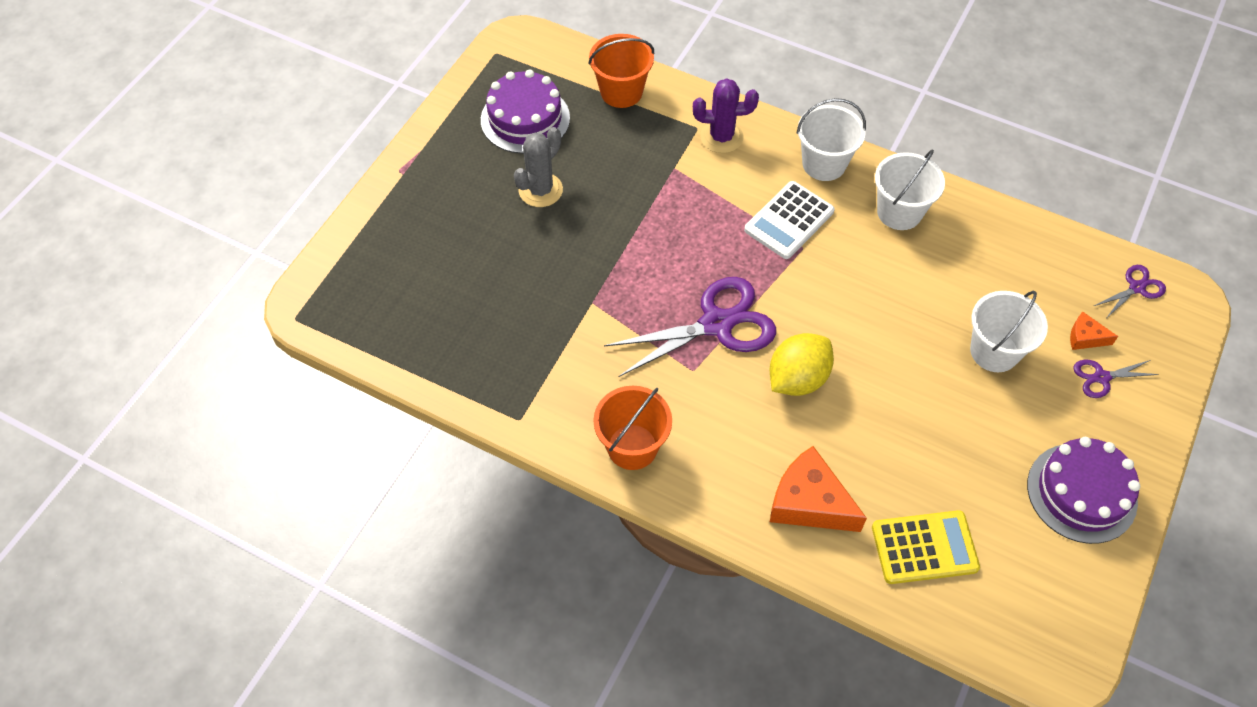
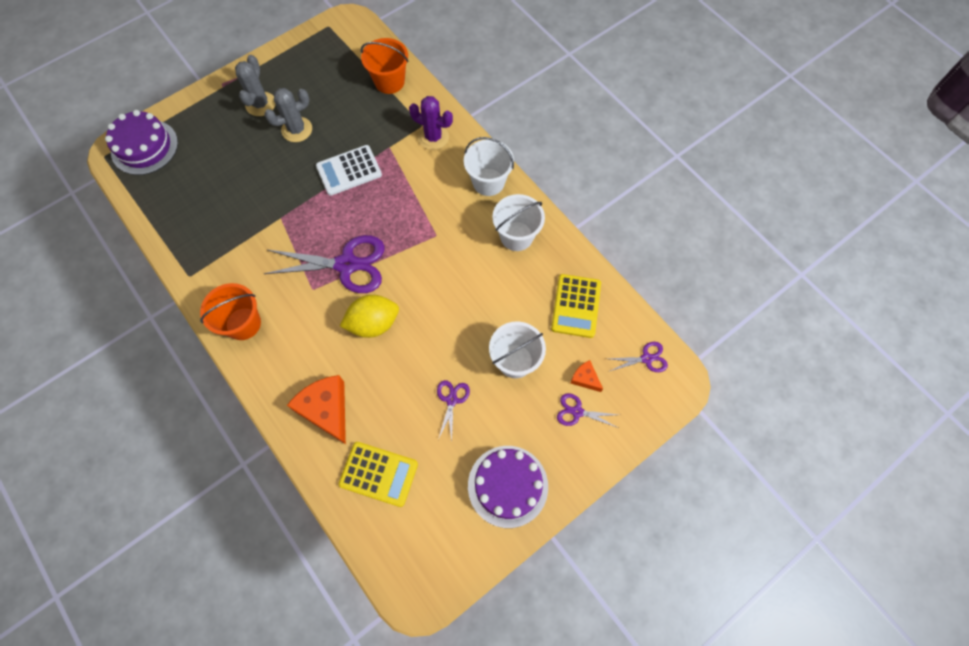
camera: 25 degrees right, 10 degrees up
(470, 176) = (260, 104): none -> grey cactus
(525, 119) = (318, 78): purple cake -> purple cake (144, 147)
(789, 220) = (439, 213): white calculator -> white calculator (349, 170)
(951, 426) = (451, 400): none -> purple scissors
(1020, 262) = (576, 306): none -> yellow calculator

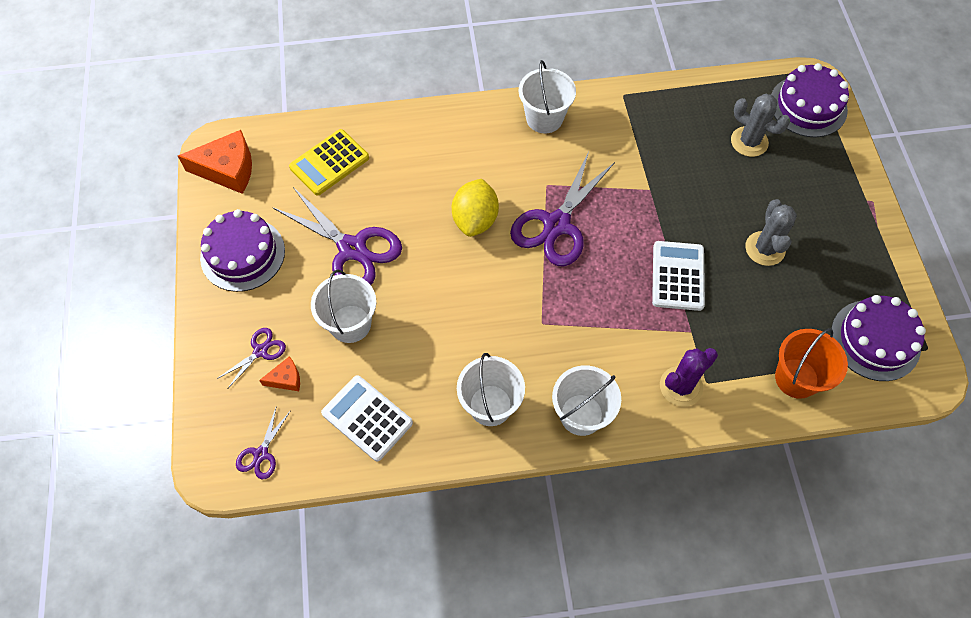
camera: 120 degrees right, 5 degrees down
(243, 323) = (544, 118): orange bucket -> white bucket
(260, 104) = (822, 227): grey cactus -> grey cactus (749, 142)
(326, 409) = (415, 148): orange cheese -> orange cheese (228, 169)
(337, 52) = (875, 340): none -> purple cake
(451, 400) = (352, 248): purple scissors -> purple scissors, size x2.09
(576, 306) = (367, 418): yellow calculator -> white calculator

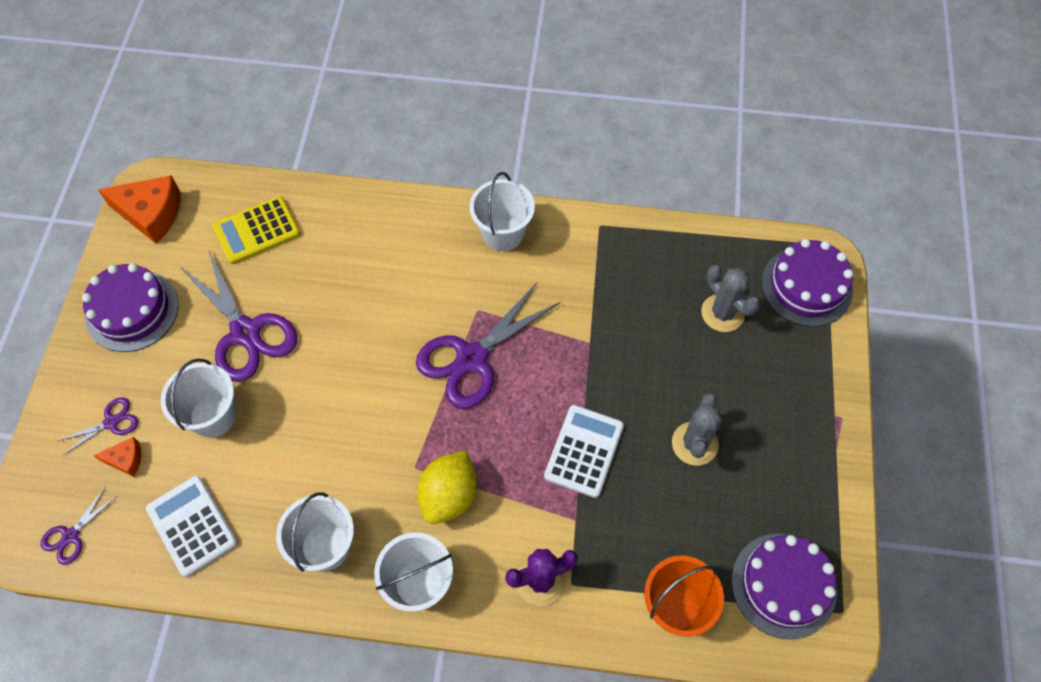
camera: 15 degrees right, 0 degrees up
(475, 220) = (386, 331): yellow lemon -> yellow lemon (449, 495)

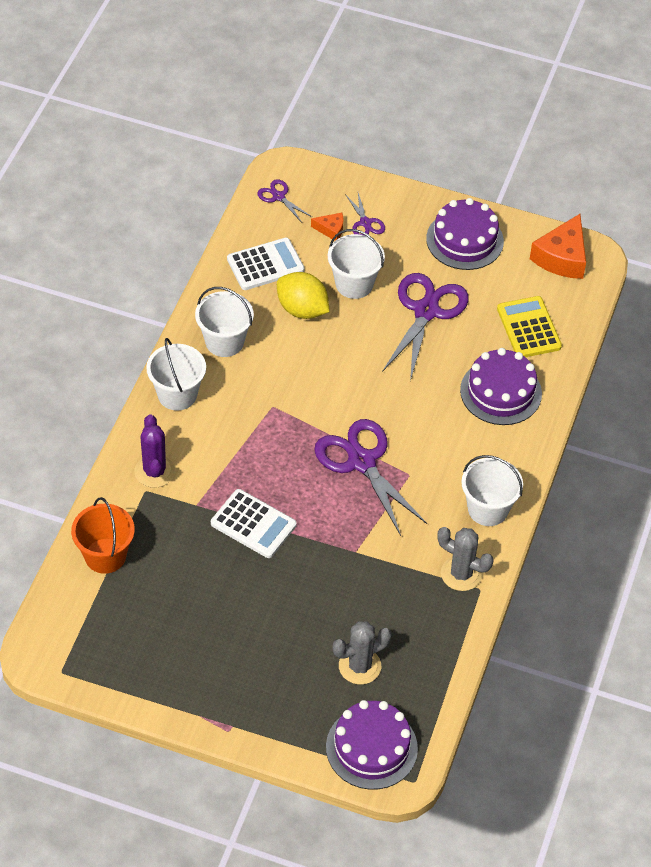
camera: 100 degrees right, 10 degrees down
(126, 459) = (331, 230): orange cheese -> orange cheese turned 90 degrees counterclockwise
(246, 332) = (426, 311): purple scissors -> purple scissors turned 135 degrees clockwise
(449, 495) = (242, 425): yellow lemon -> yellow lemon (302, 309)
(694, 444) = (237, 607): grey cactus -> grey cactus (461, 574)
(783, 585) = (96, 636): purple cake -> purple cake (501, 392)

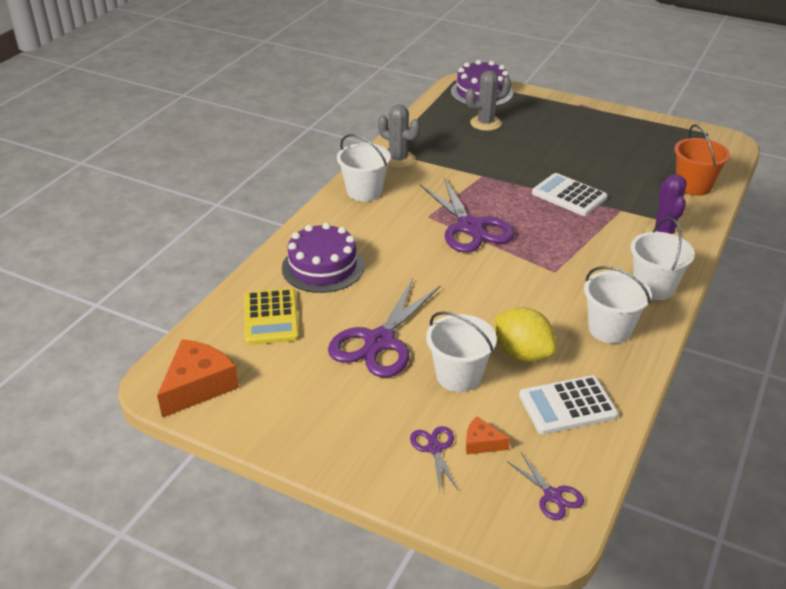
camera: 170 degrees left, 15 degrees down
(464, 240) = (310, 416): purple cake -> none

